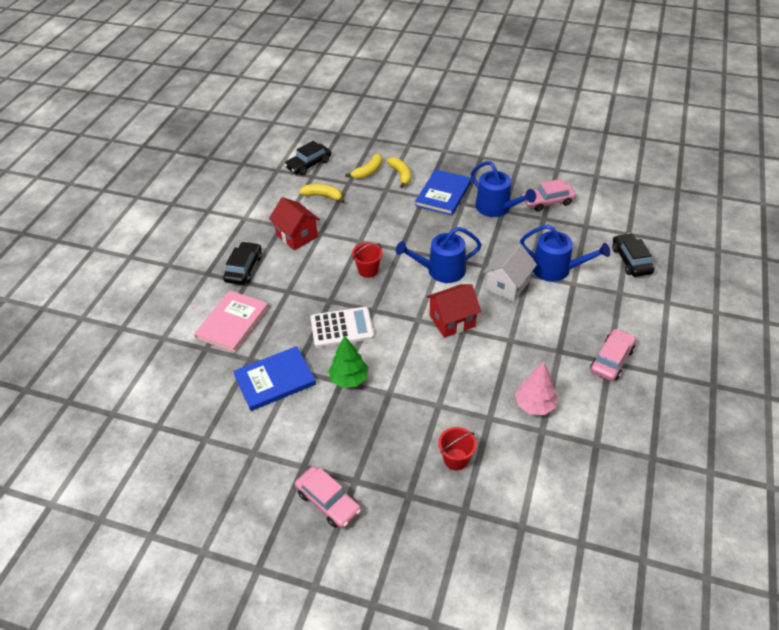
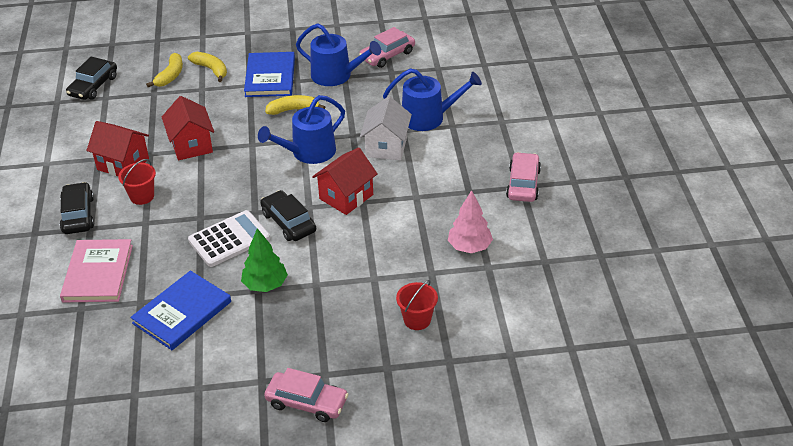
camera: 25 degrees left, 5 degrees down
(323, 196) = (130, 115): yellow banana -> yellow banana (293, 110)
(354, 235) = (191, 145): none -> red house
(368, 270) = (227, 175): red bucket -> red bucket (142, 196)
(631, 260) = (498, 88): black car -> black car (288, 222)

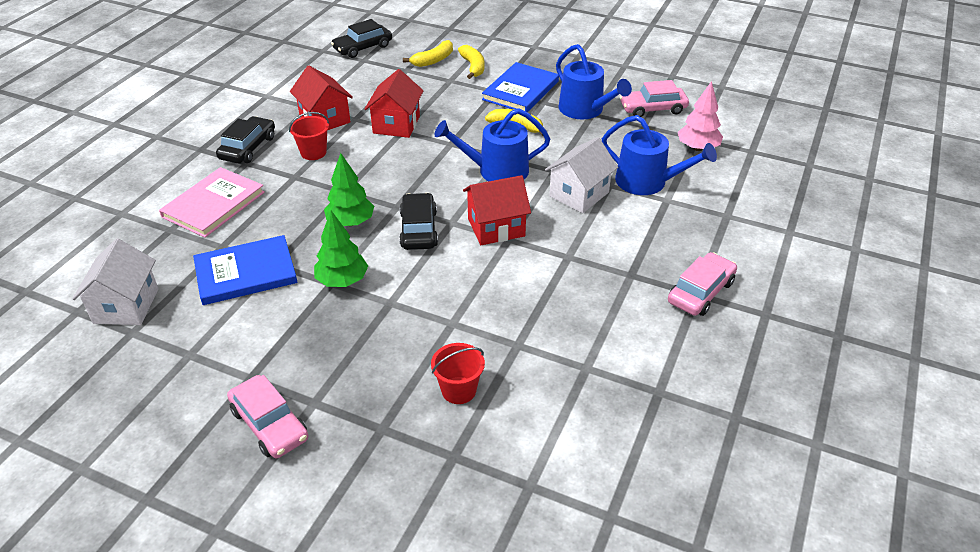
camera: 30 degrees right, 0 degrees up
(108, 379) = (126, 306): none -> white house
(229, 239) = (350, 222): white calculator -> green tree
(469, 247) = (583, 335): pink tree -> pink tree (697, 148)

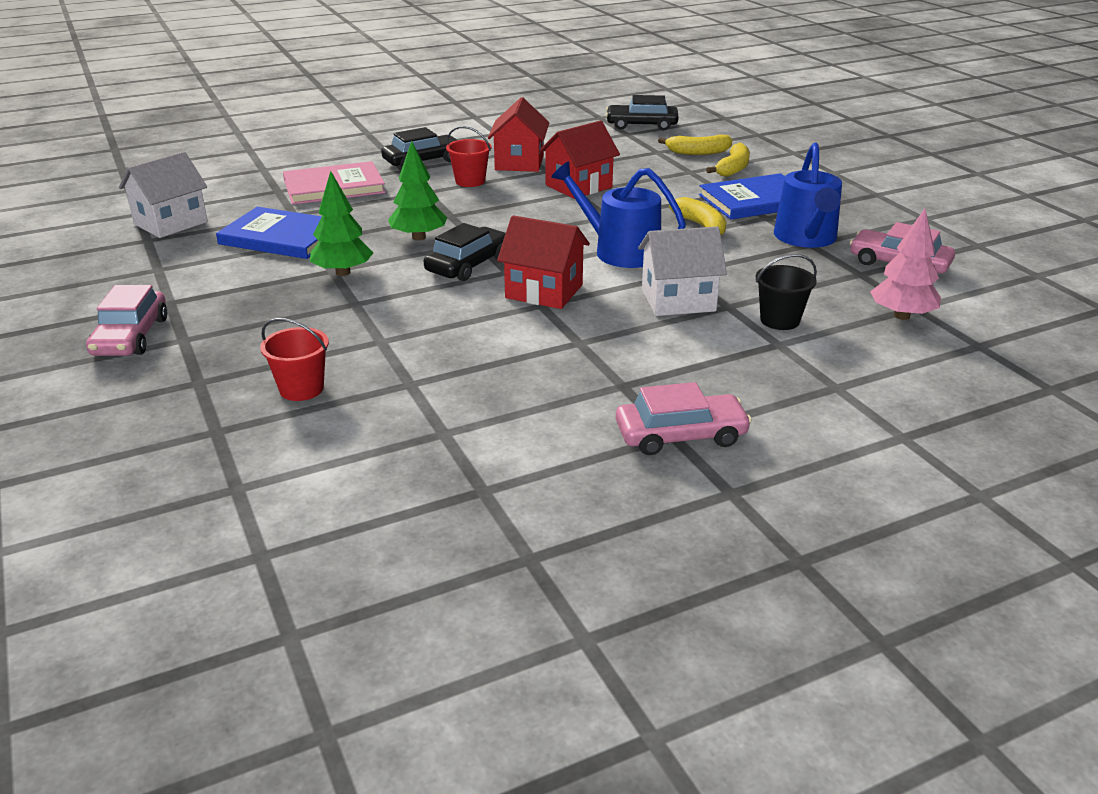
camera: 40 degrees right, 10 degrees down
(647, 182) = (780, 320): blue watering can -> black bucket

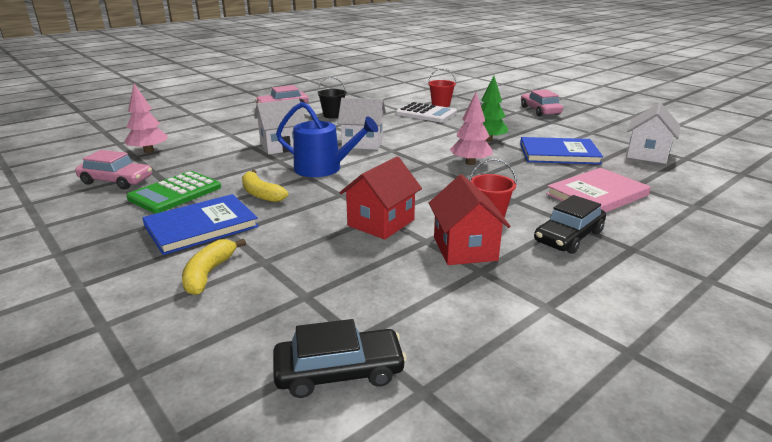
camera: 165 degrees right, 5 degrees down
(368, 359) = (426, 113): none -> white calculator
(418, 237) = (470, 163): green tree -> pink tree
(468, 264) = (419, 151): black car -> none
(544, 291) = (362, 143): red house -> white house
(698, 152) = (248, 302): yellow banana -> none
(780, 320) = (224, 143): black bucket -> black bucket (333, 115)
(806, 238) = (175, 193): blue watering can -> green calculator

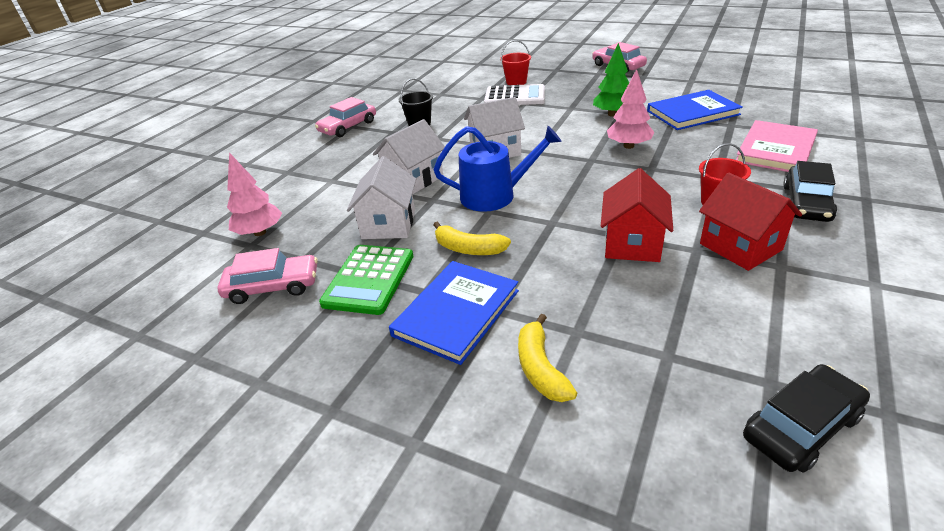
camera: 20 degrees left, 10 degrees up
(647, 154) = (764, 93): white house -> white house (389, 224)

